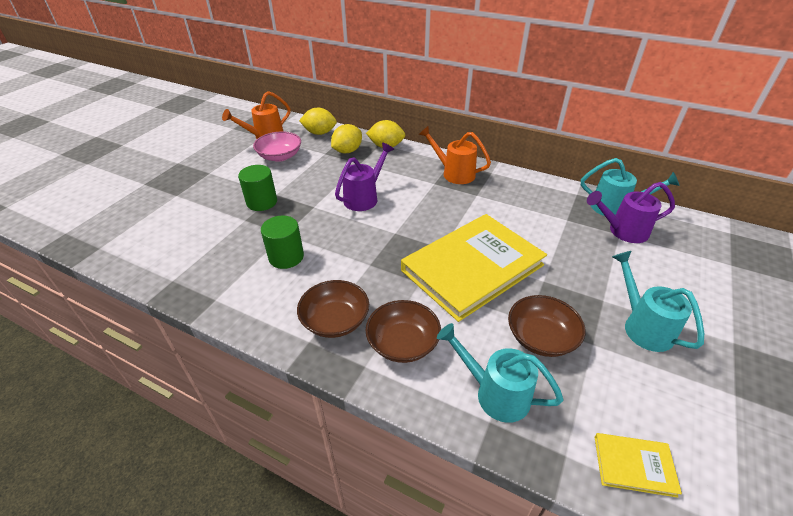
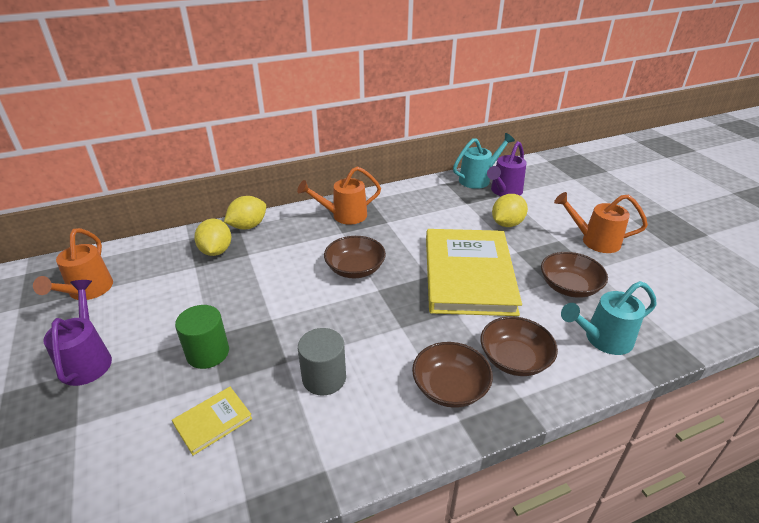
camera: 50 degrees left, 5 degrees down
(280, 156) = (146, 299): pink bowl -> none
(286, 257) = (324, 378): green cylinder -> grey cylinder
(319, 133) = (153, 251): yellow lemon -> yellow lemon (507, 224)
(364, 198) = (305, 280): purple watering can -> purple watering can (88, 359)
(403, 211) = (355, 269): none -> brown bowl
(634, 465) = (698, 316): yellow book -> yellow book (213, 421)
(643, 326) = (594, 241): turquoise watering can -> orange watering can

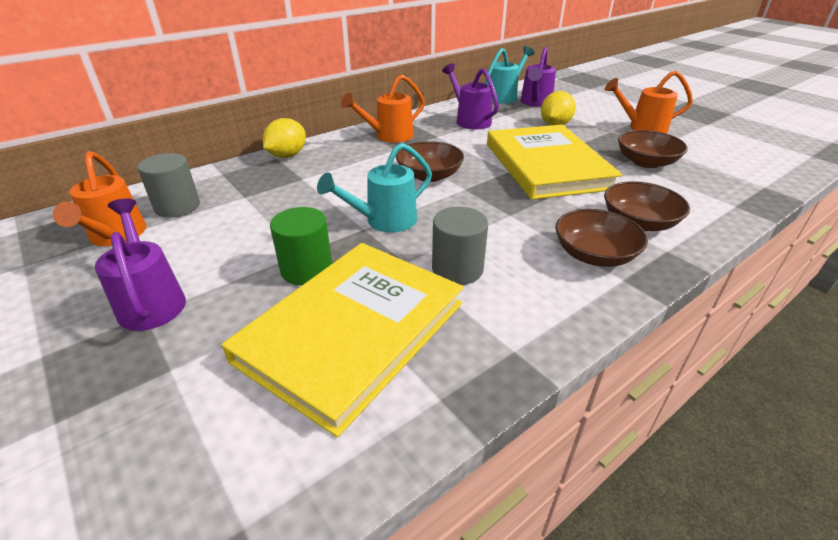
camera: 15 degrees left, 0 degrees up
(141, 269) = (177, 207): none -> grey cylinder
(213, 421) = (352, 331): yellow book -> yellow book, size x2.46
(216, 251) = (262, 180): yellow lemon -> none
(428, 206) = (470, 120): none -> purple watering can
(602, 339) = (705, 196): turquoise watering can -> turquoise watering can (384, 221)

